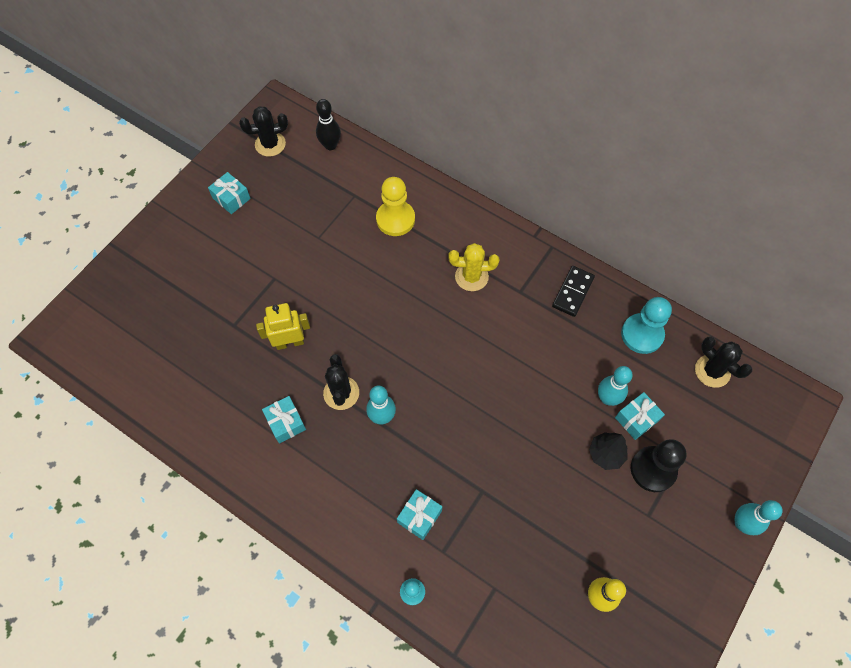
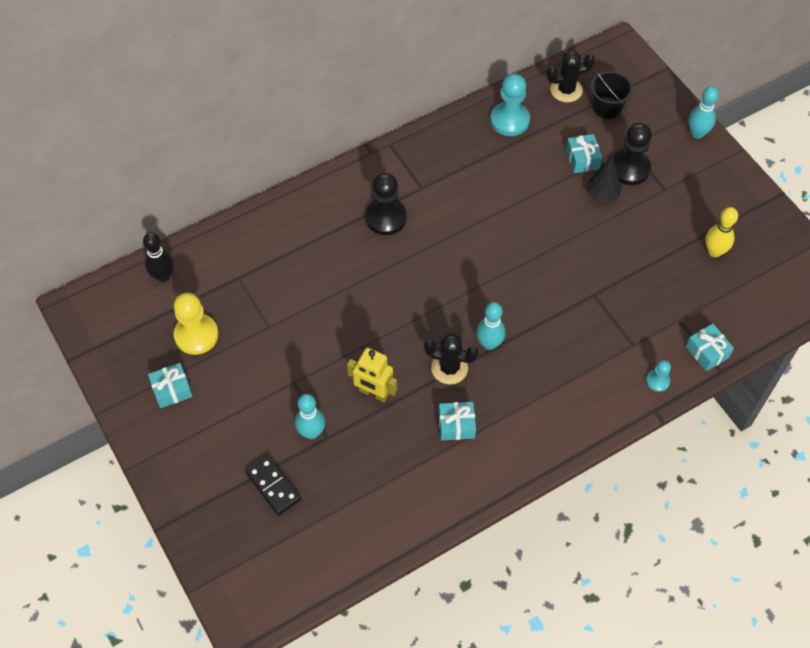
camera: 65 degrees left, 5 degrees down
(270, 144) = (125, 330): black cactus -> none
(290, 342) = (373, 393): yellow robot -> yellow robot turned 75 degrees counterclockwise
(395, 219) = (287, 253): yellow pawn -> yellow pawn (196, 335)
(419, 516) = (595, 350): turquoise gift -> turquoise gift (707, 352)
(471, 277) = (386, 218): yellow cactus -> black pawn
(573, 292) = (444, 150): black domino -> black domino (273, 486)
(607, 398) = (554, 170): turquoise bowling pin -> turquoise bowling pin (311, 432)
(716, 418) = (607, 108): none -> black bucket

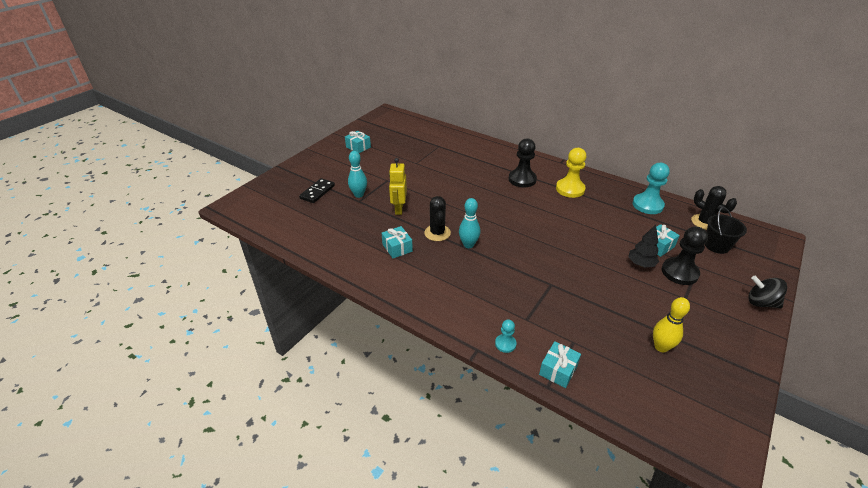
camera: 65 degrees right, 20 degrees down
(163, 276) = (421, 127): black bowling pin -> none
(196, 335) = (395, 144): yellow pawn -> yellow pawn (570, 189)
(697, 133) = (761, 302): turquoise bowling pin -> black spinning top

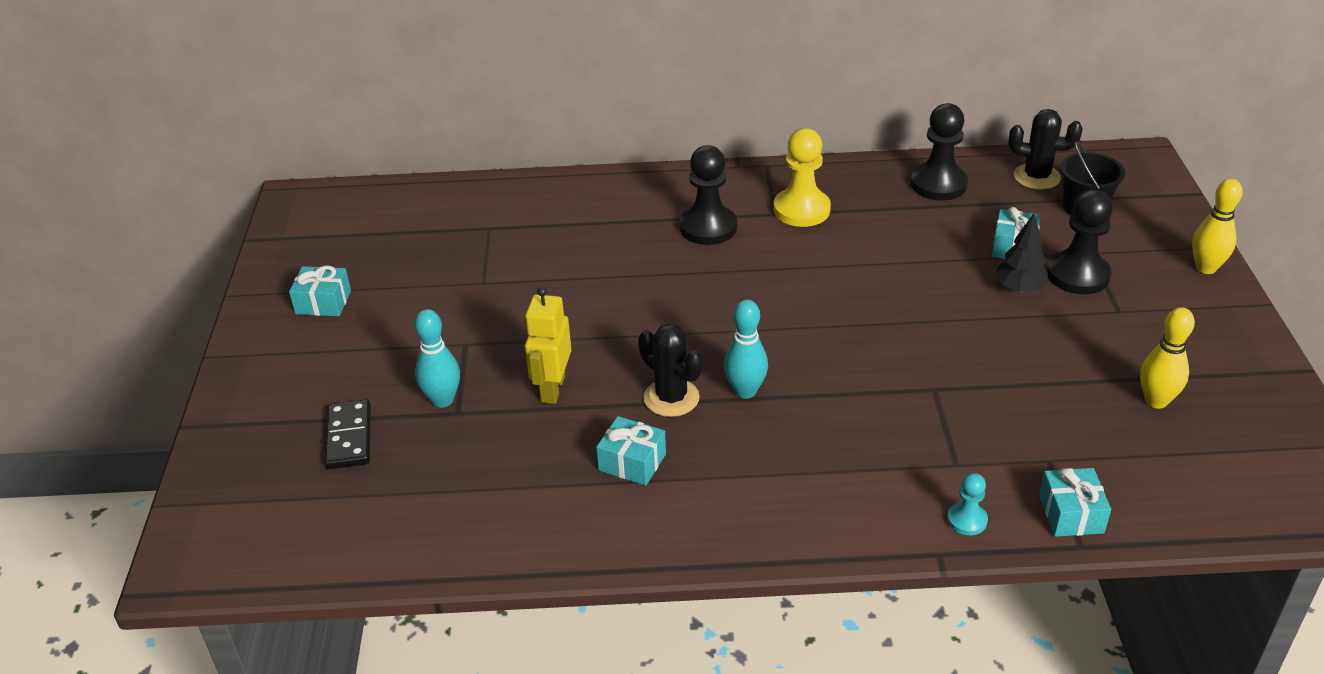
camera: 35 degrees left, 0 degrees up
(399, 209) = (552, 389): yellow robot -> yellow robot turned 45 degrees clockwise
(647, 205) = (938, 184): turquoise pawn -> black pawn
(761, 302) = (1206, 268): black spinning top -> yellow bowling pin

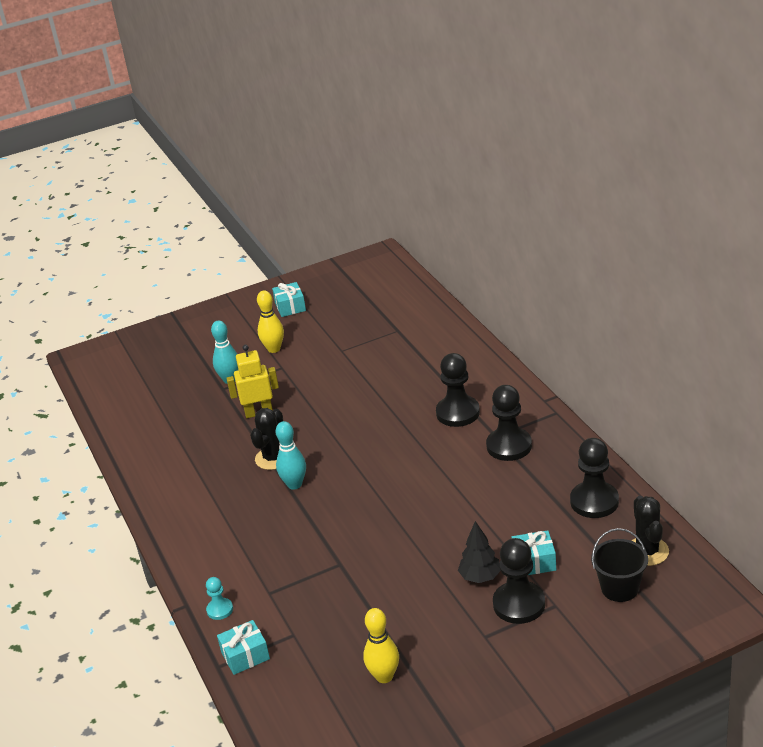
camera: 70 degrees right, 5 degrees down
(349, 437) = (186, 363): black domino -> none
(632, 462) = (211, 463): turquoise gift -> none
(801, 210) = (509, 446): yellow pawn -> black pawn
(1206, 268) = (579, 677): yellow bowling pin -> yellow bowling pin (274, 349)

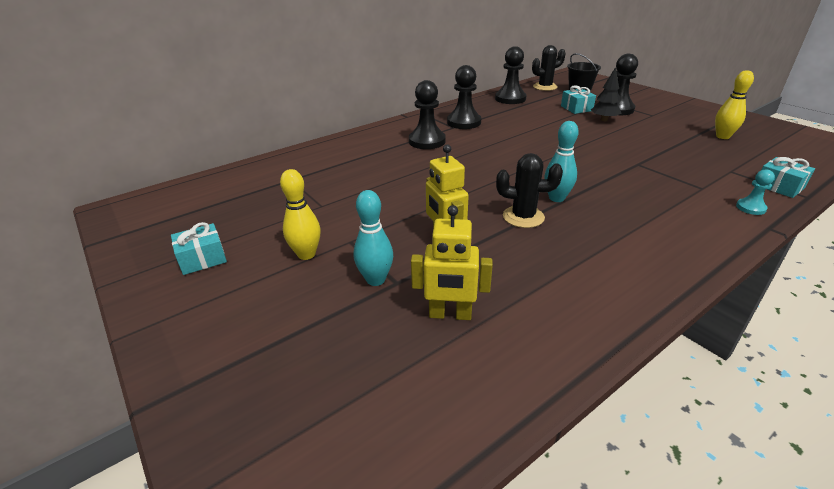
camera: 105 degrees left, 0 degrees up
(180, 409) = (450, 314): none -> yellow robot

